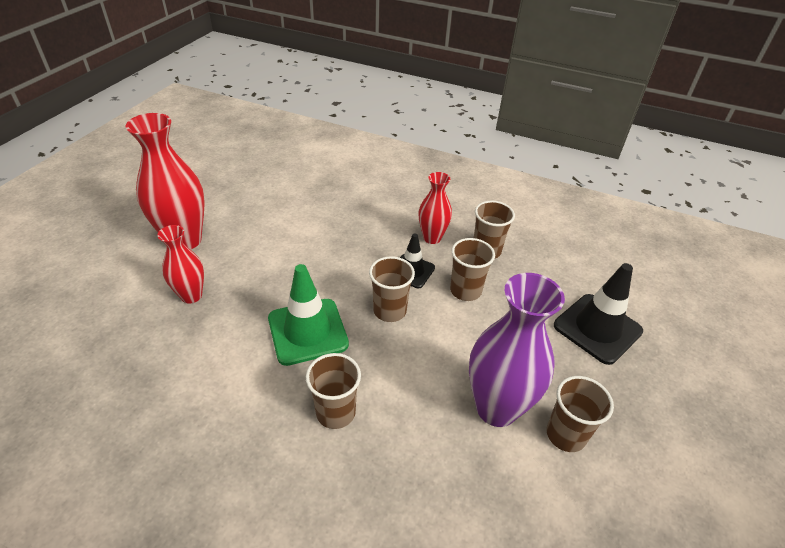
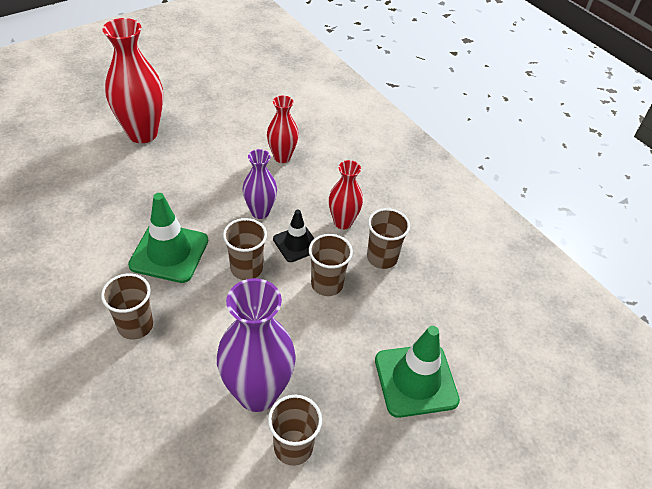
camera: 30 degrees right, 5 degrees up
(191, 296) = (111, 182): red vase -> red vase (282, 157)
(357, 260) = (260, 212): none -> purple vase
(597, 328) = (416, 380): black traffic cone -> green traffic cone

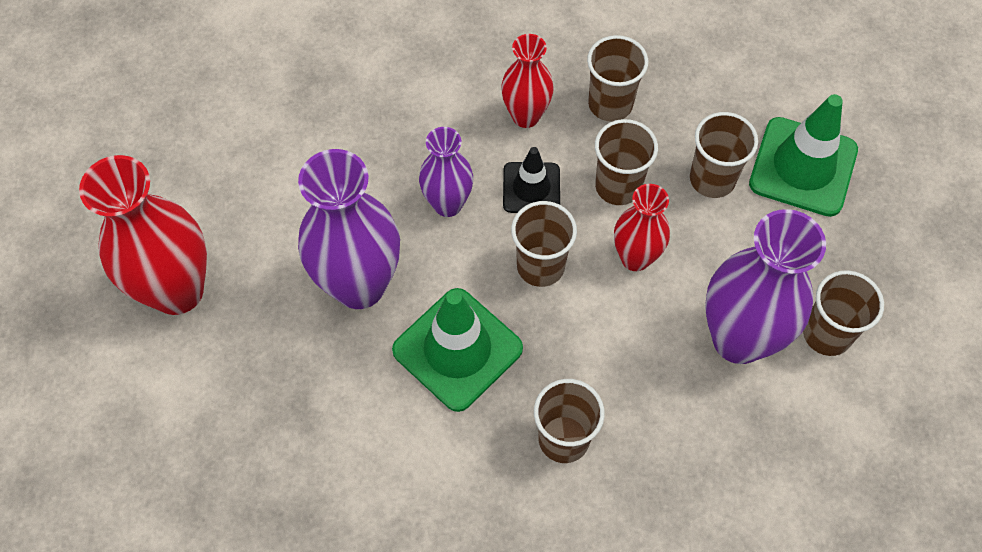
camera: 55 degrees left, 15 degrees up
(186, 197) = (359, 285): none -> purple vase
(282, 157) = (355, 126): red vase -> red vase (635, 258)
(367, 331) = (712, 179): none -> brown cup

